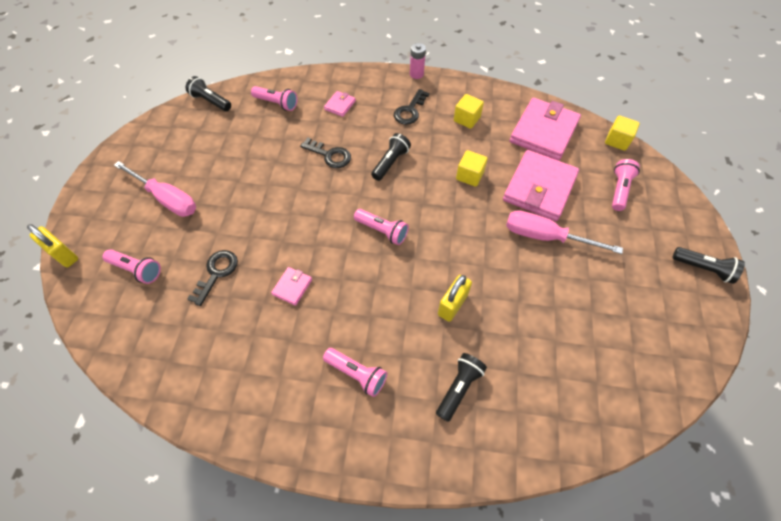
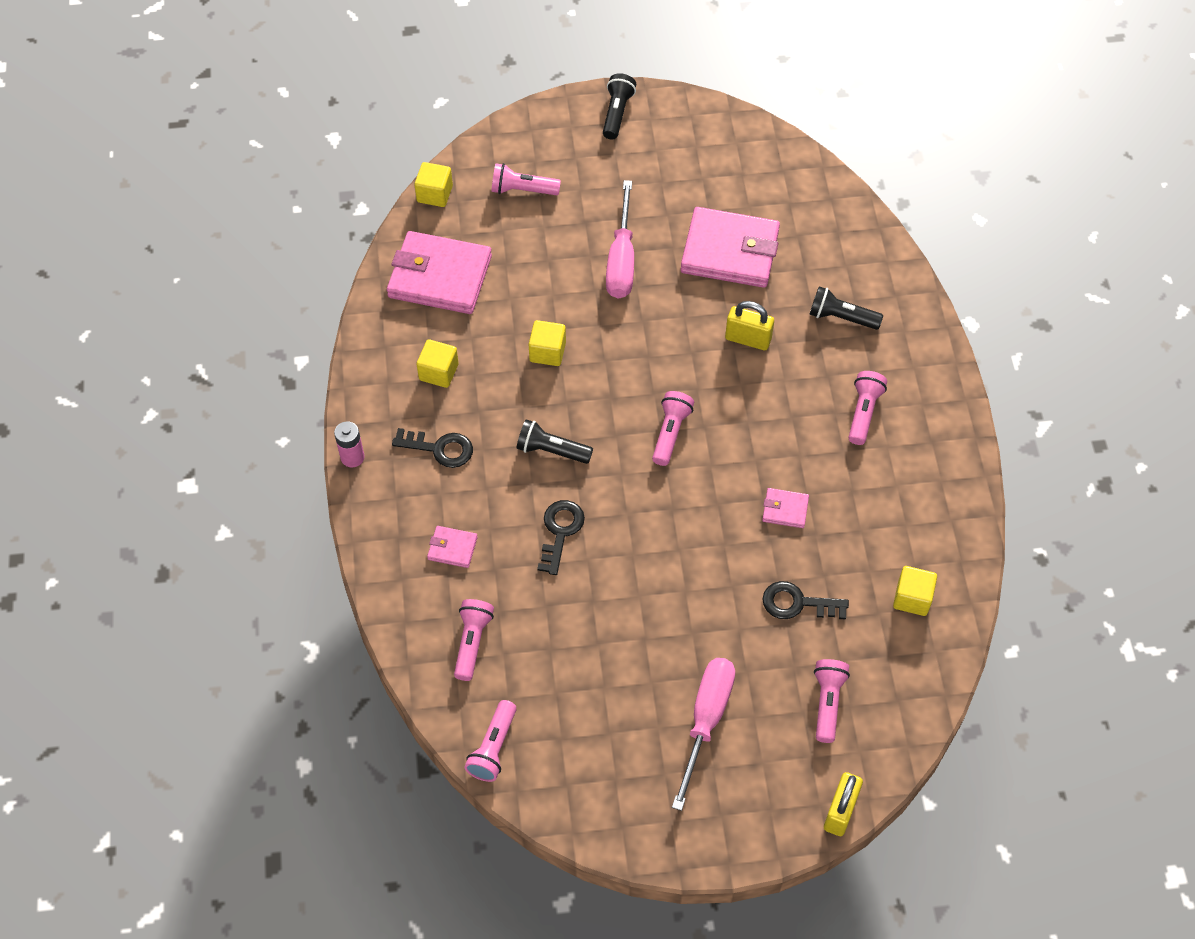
camera: 105 degrees left, 0 degrees up
(180, 354) = (912, 598): none -> yellow cube
(211, 101) = (493, 748): black flashlight -> pink flashlight
(539, 188) = (545, 273): pink wallet -> pink wallet (730, 251)

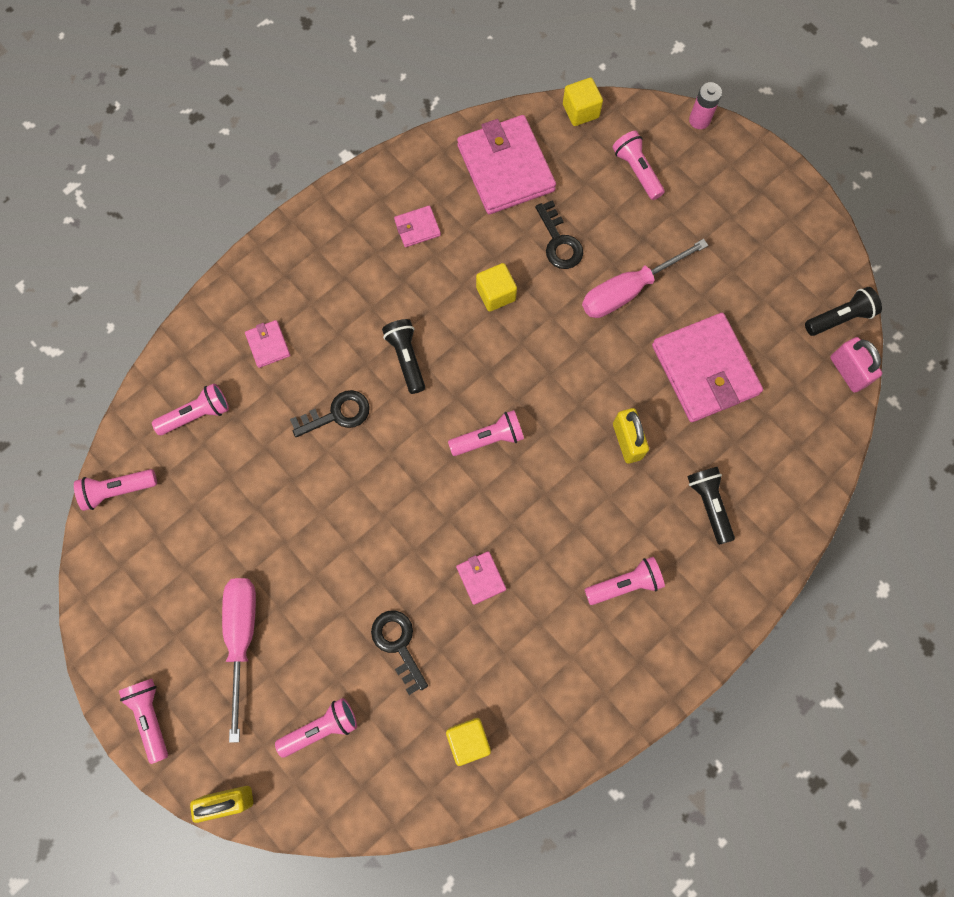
camera: 55 degrees right, 15 degrees up
(352, 457) = (298, 220): pink battery -> pink battery (699, 120)
(438, 372) = (417, 228): yellow cube -> pink wallet
(440, 448) = (349, 276): black key -> black key (559, 242)
(617, 113) = (774, 189): black flashlight -> black flashlight (840, 318)
(706, 721) = (242, 638): pink screwdriver -> pink screwdriver turned 75 degrees counterclockwise
(723, 834) = (151, 716): none -> pink flashlight
(804, 163) = (847, 371): none -> pink padlock

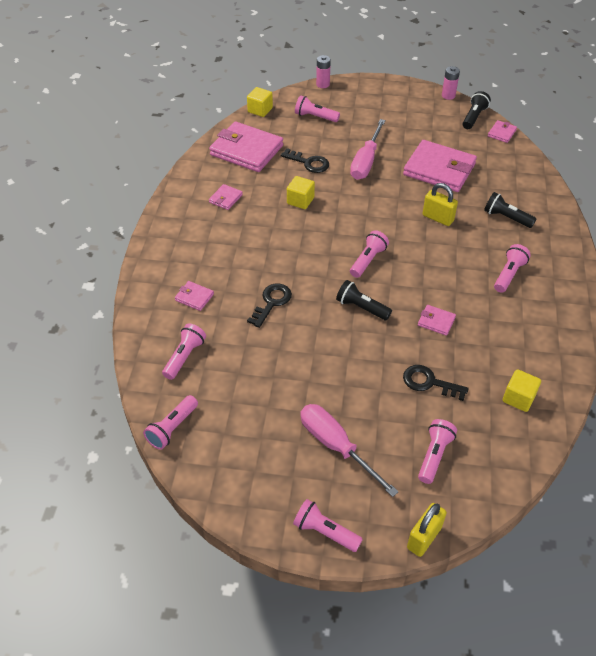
camera: 40 degrees left, 25 degrees down
(406, 358) = (283, 254): black flashlight -> black flashlight (361, 307)
(844, 256) = (448, 95): none -> pink battery
(847, 371) = (502, 133): pink padlock -> pink wallet

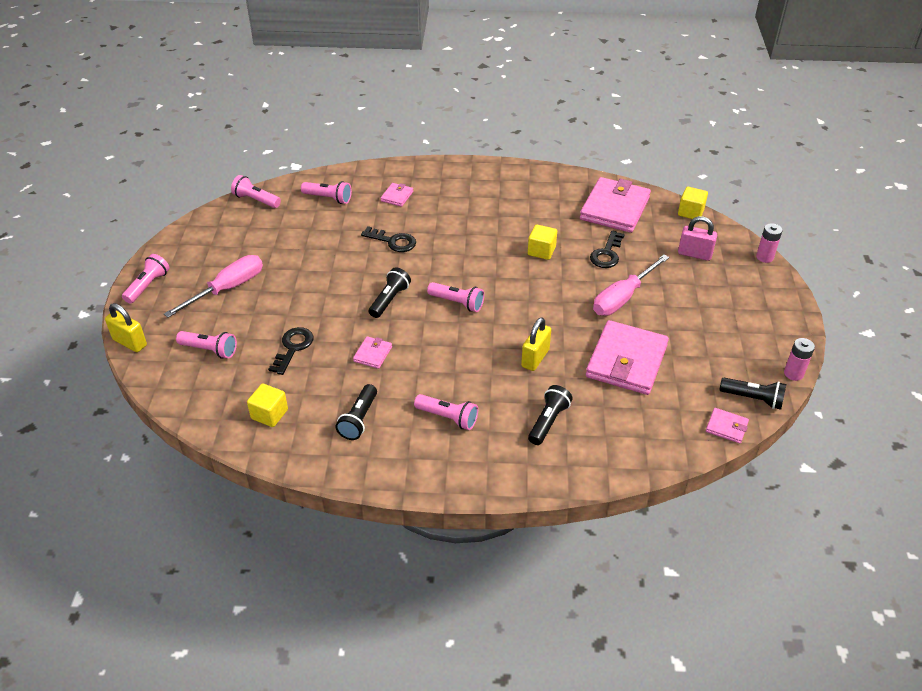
camera: 85 degrees right, 5 degrees down
(225, 198) = (533, 202): pink wallet -> none
(315, 117) = (694, 254): pink flashlight -> pink padlock
(366, 161) = (623, 298): pink screwdriver -> pink screwdriver turned 60 degrees counterclockwise
(517, 332) = (359, 419): none -> black flashlight

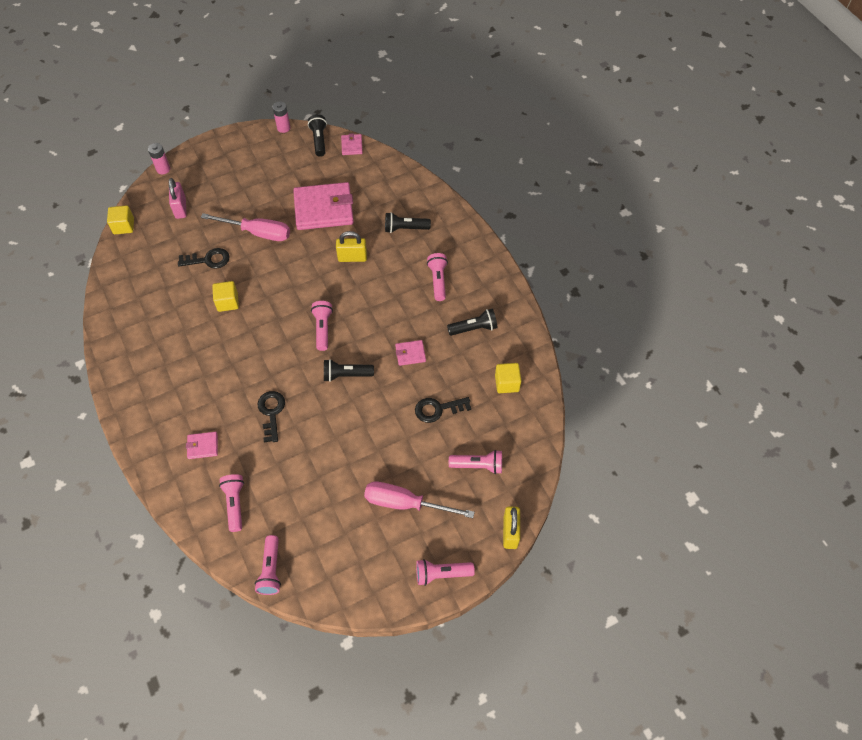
camera: 120 degrees left, 15 degrees up
(210, 350) = (478, 465): pink flashlight -> pink flashlight turned 105 degrees clockwise
(614, 208) = (142, 276): pink wallet -> none

